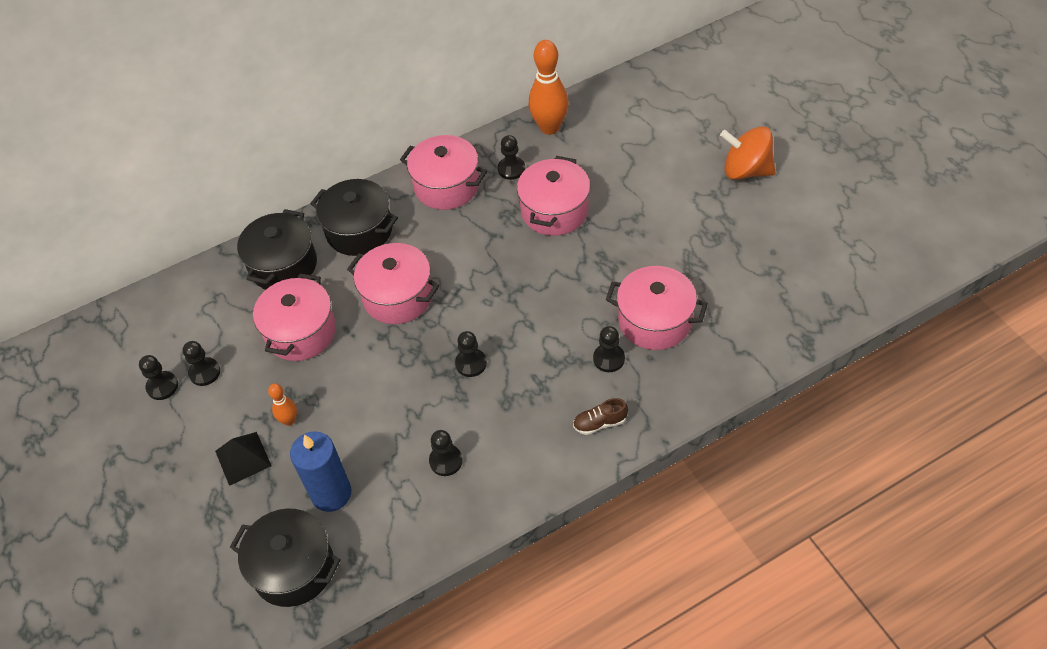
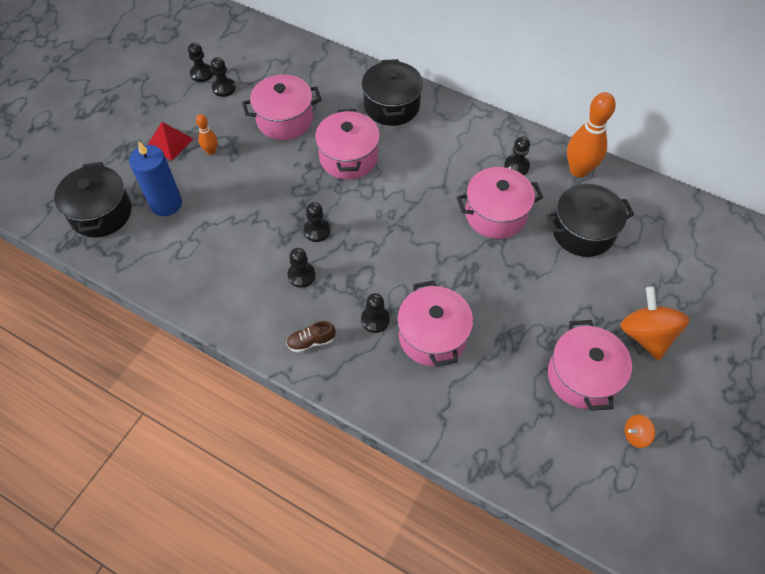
camera: 55 degrees right, 5 degrees up
(243, 458) = (170, 143): black pyramid -> red pyramid
(283, 265) = (334, 81): black pot -> black pot (583, 231)
(446, 186) = (469, 135): pink pot -> pink pot (582, 376)
(446, 461) = (225, 257): black pawn -> black pawn (301, 275)
(600, 423) = (311, 341): brown shoe -> brown shoe turned 60 degrees counterclockwise
(831, 225) = (635, 435): none -> orange spinning top

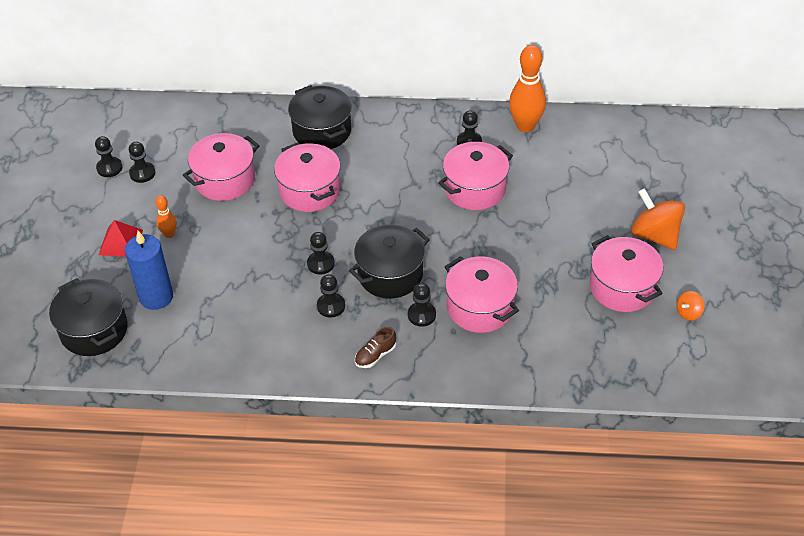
camera: 25 degrees left, 10 degrees down
(583, 231) = (558, 175): black pot -> black pot (390, 274)

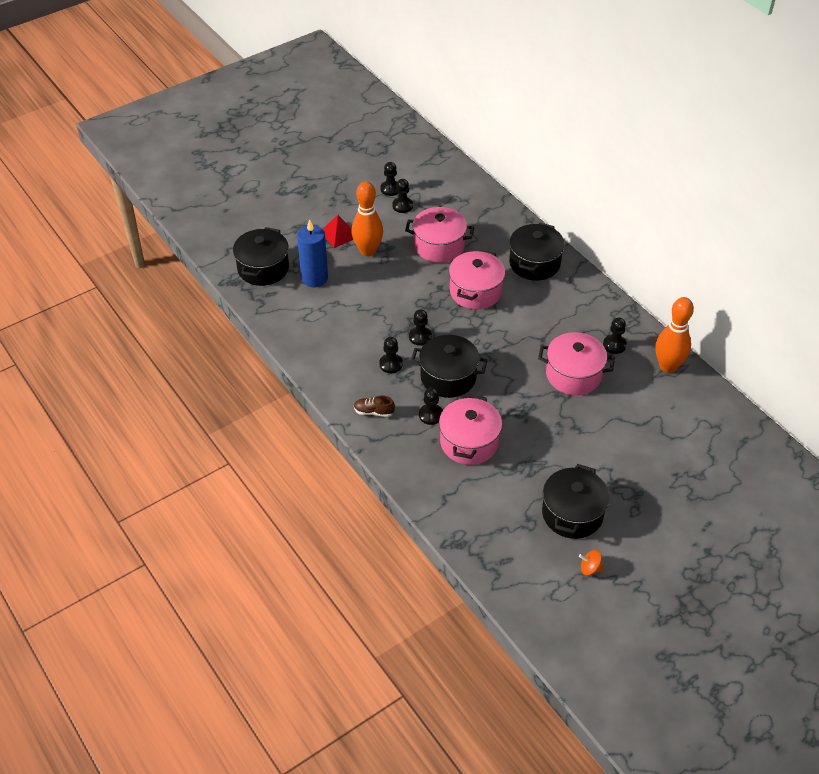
camera: 50 degrees right, 0 degrees up
(169, 234) = (368, 251): orange bowling pin -> orange bowling pin, size x1.99
(622, 287) = (572, 514): pink pot -> black pot
(654, 235) = (645, 505): orange spinning top -> none

